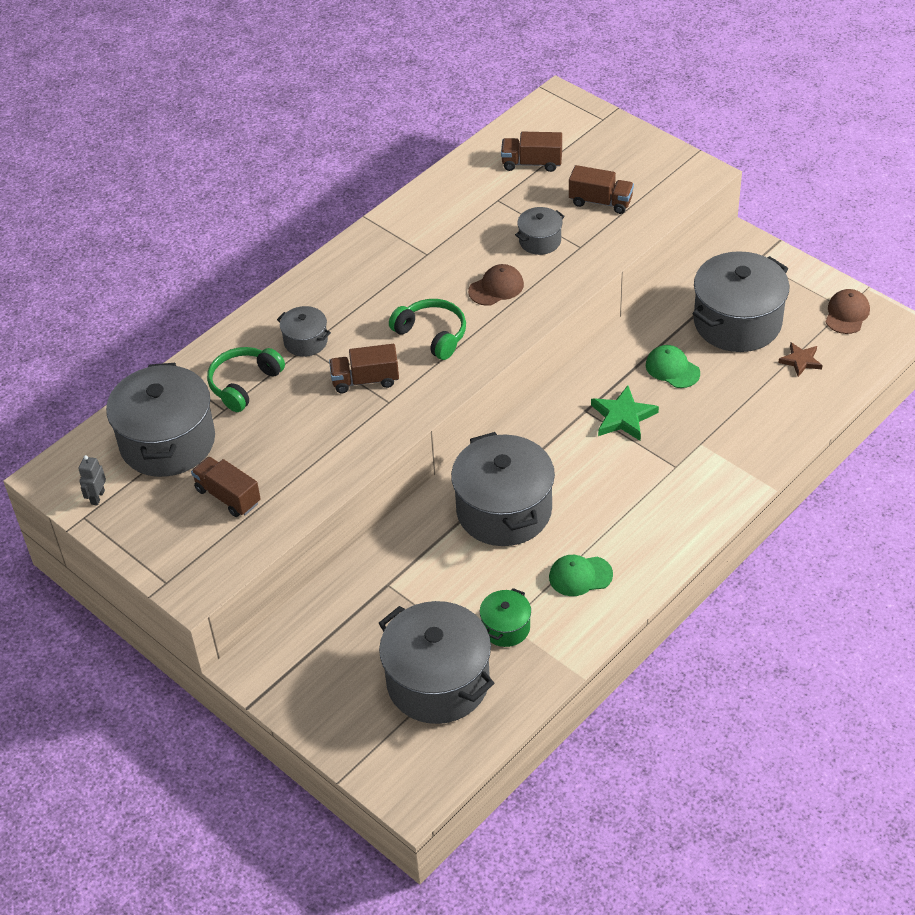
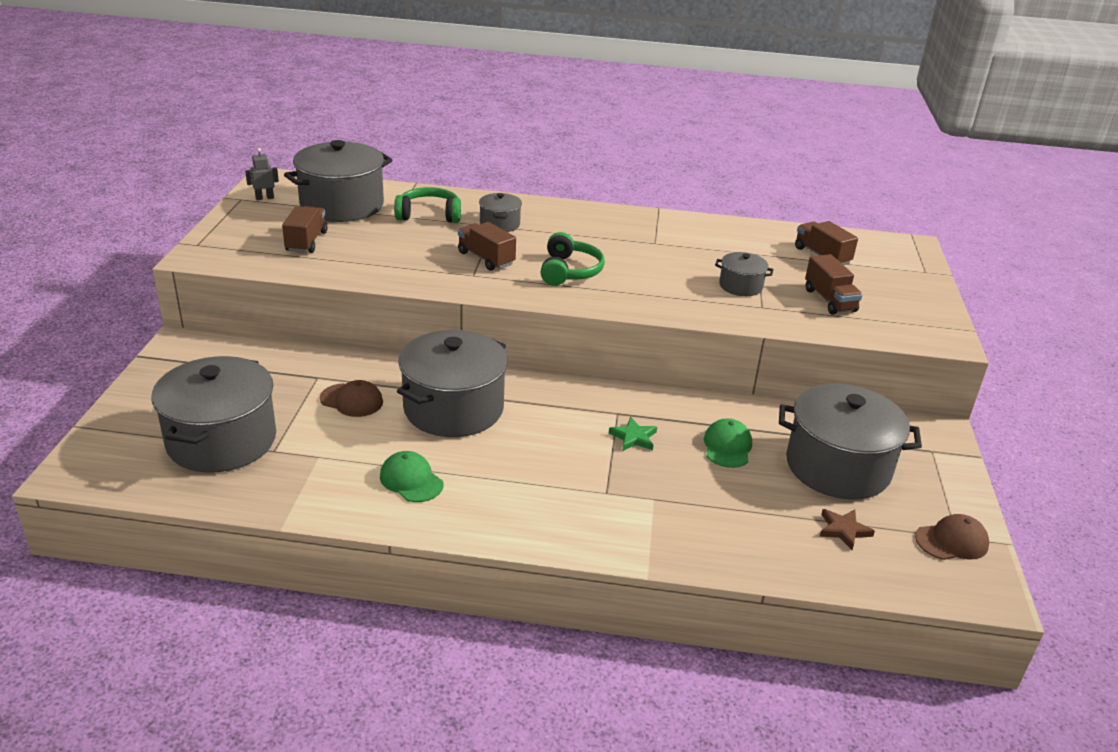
camera: 50 degrees right, 15 degrees down
(496, 288) = (659, 283): brown cap -> brown cap (351, 400)
(506, 627) = (313, 457): green pot -> none
(623, 417) = (633, 437): green star -> green star, size x0.65

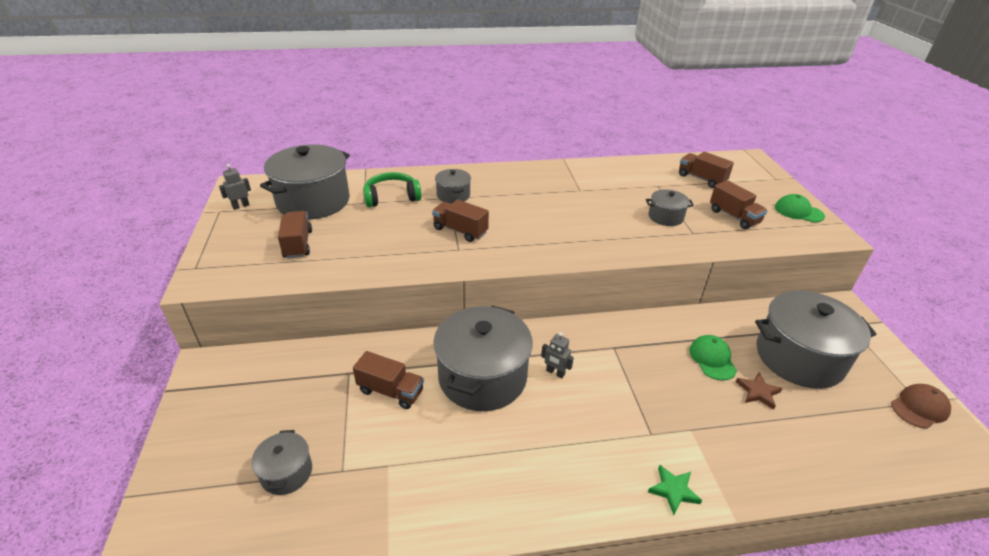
camera: 15 degrees left, 5 degrees up
(221, 440) = (286, 472): grey pot -> grey pot, size x0.48
(351, 400) = (390, 391): brown cap -> brown truck
(411, 480) = (484, 469): green cap -> green cap (798, 211)
(535, 421) = (555, 373): none -> grey robot
(569, 271) = (532, 229): green headphones -> none
(633, 437) = (639, 369): green star -> green star (673, 490)
(843, 530) = (843, 419): brown star -> brown star (758, 392)

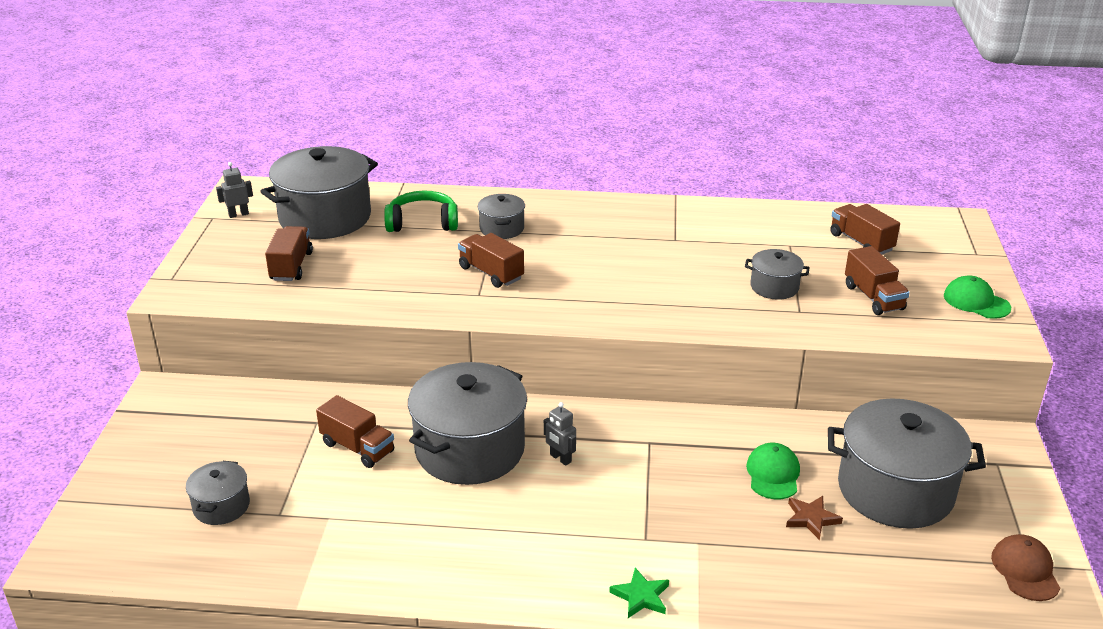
camera: 15 degrees right, 5 degrees down
(919, 407) = (1025, 570): brown cap -> brown cap turned 75 degrees counterclockwise

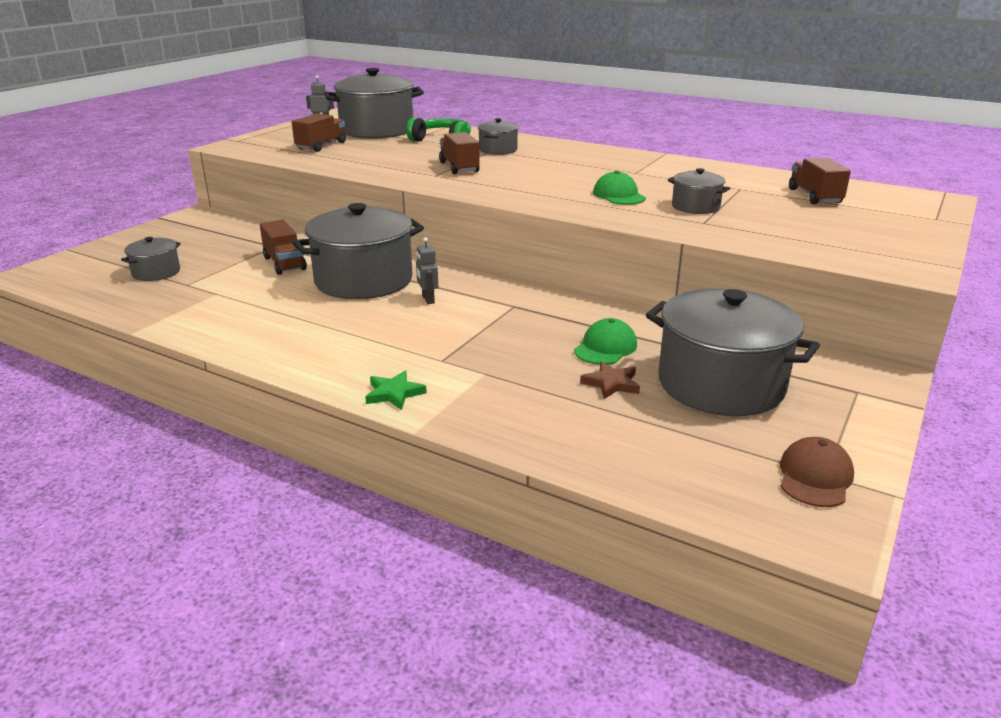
camera: 25 degrees right, 5 degrees down
(873, 297) = (790, 226): brown truck -> none
(976, 302) = (903, 245): green cap -> green cap (619, 195)

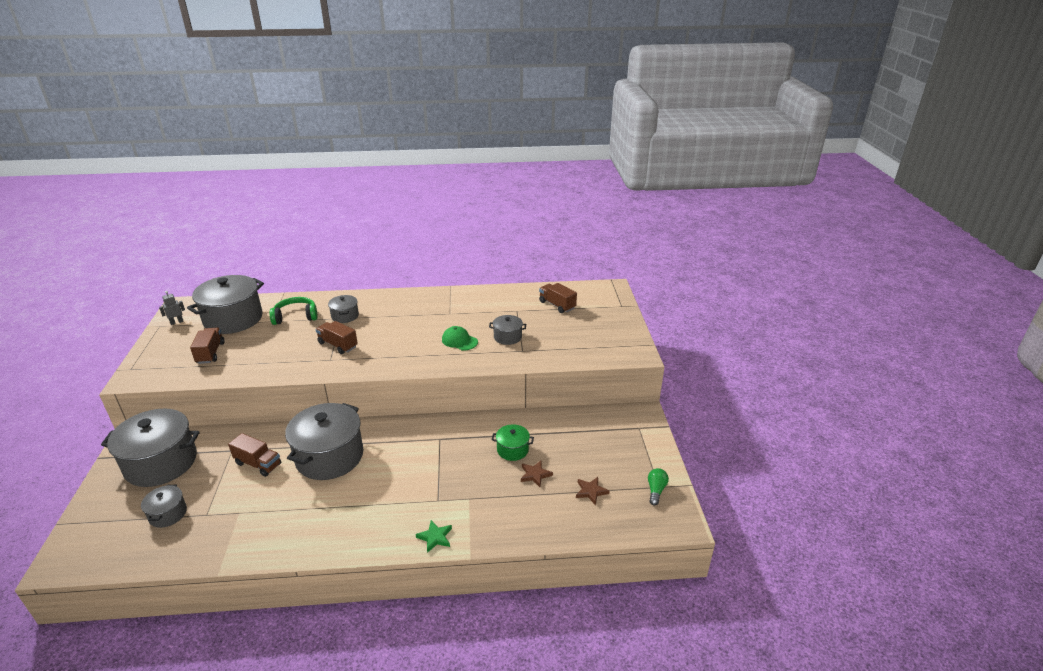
camera: 35 degrees left, 5 degrees up
(428, 299) = (385, 455): grey robot -> none
(605, 347) = (512, 450): green cap -> green pot
(685, 434) = (591, 491): none -> brown star
(721, 384) = (583, 451): grey pot -> grey pot (161, 463)
(815, 477) = (656, 490): brown cap -> green light bulb

